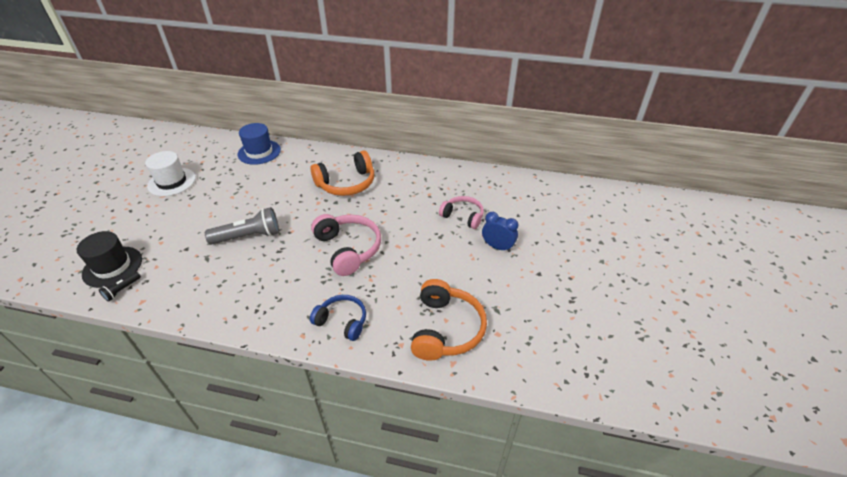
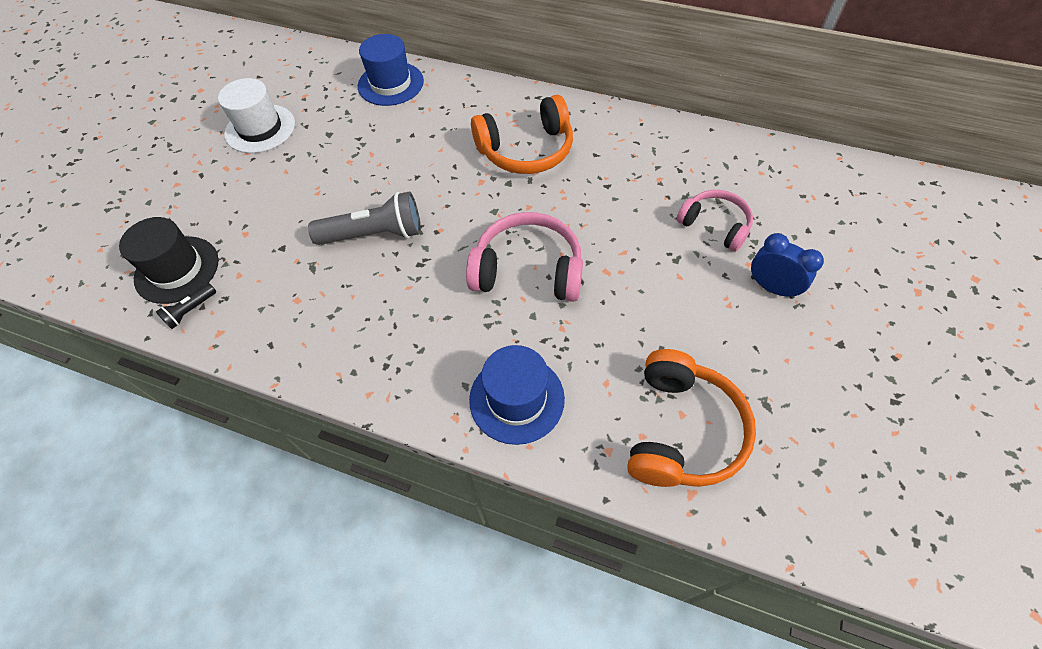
camera: 10 degrees right, 15 degrees up
(342, 321) = (517, 399): blue headphones -> blue hat
(348, 249) = (528, 270): pink headphones -> pink headphones turned 60 degrees counterclockwise

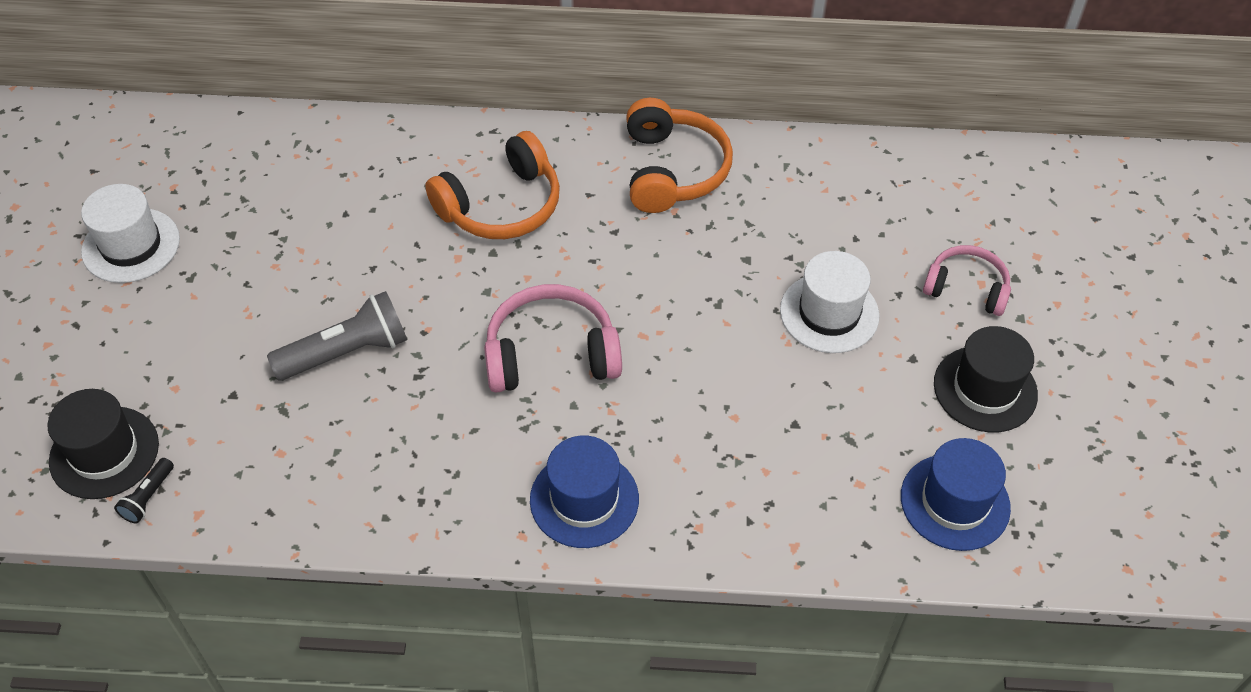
camera: 20 degrees left, 5 degrees down
(391, 84) = (289, 148): blue hat -> blue hat (955, 502)
(682, 430) = (770, 487): orange headphones -> orange headphones (673, 170)
(715, 225) = (751, 254): pink headphones -> pink headphones (966, 288)
(771, 287) = (829, 313): blue clock -> white hat
(906, 388) = (985, 389): none -> black hat

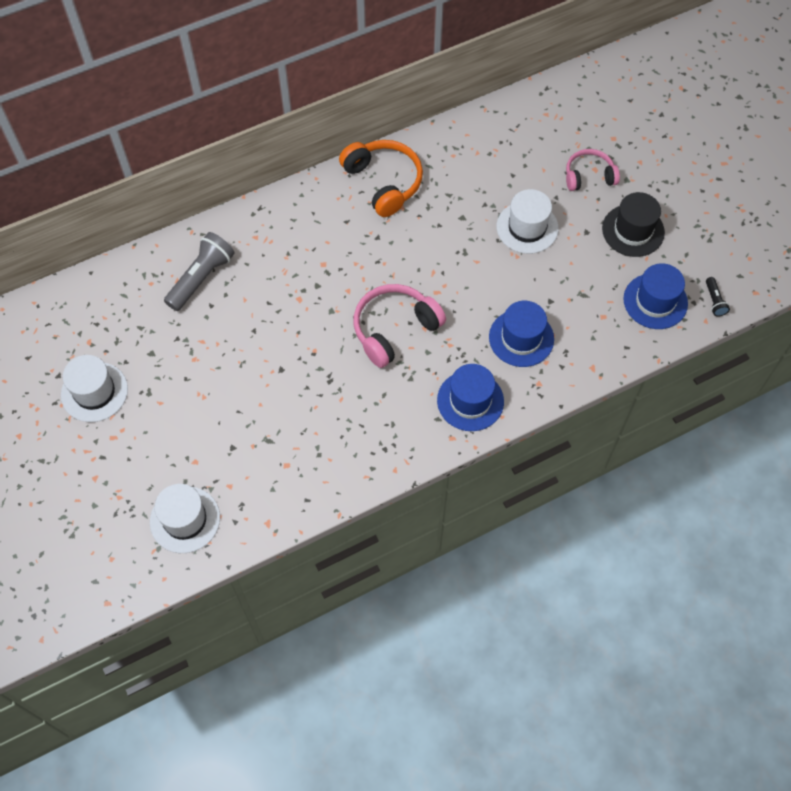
camera: 30 degrees left, 10 degrees up
(104, 452) = (185, 519): black hat -> white hat
(148, 497) = (232, 530): black flashlight -> black flashlight (714, 301)
(347, 352) = (278, 388): grey flashlight -> grey flashlight (201, 278)
(501, 206) = (300, 254): orange headphones -> none
(717, 453) = (521, 338): none -> blue hat

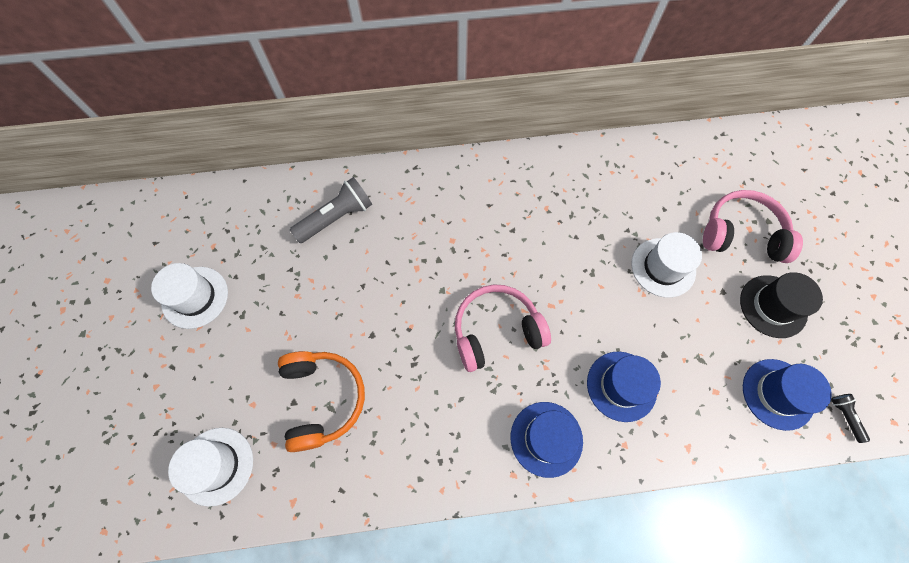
camera: 20 degrees right, 5 degrees up
(384, 182) = (537, 178): orange headphones -> orange headphones (323, 399)
(589, 176) = (741, 234): pink headphones -> pink headphones, size x1.55
(714, 301) = (844, 416): black flashlight -> black flashlight turned 150 degrees clockwise

